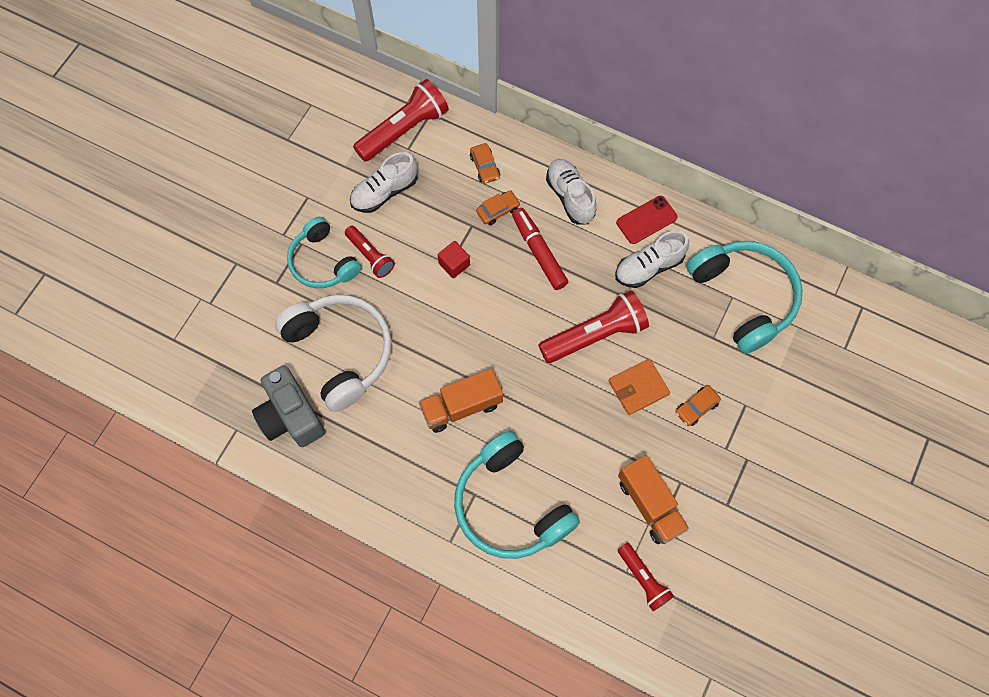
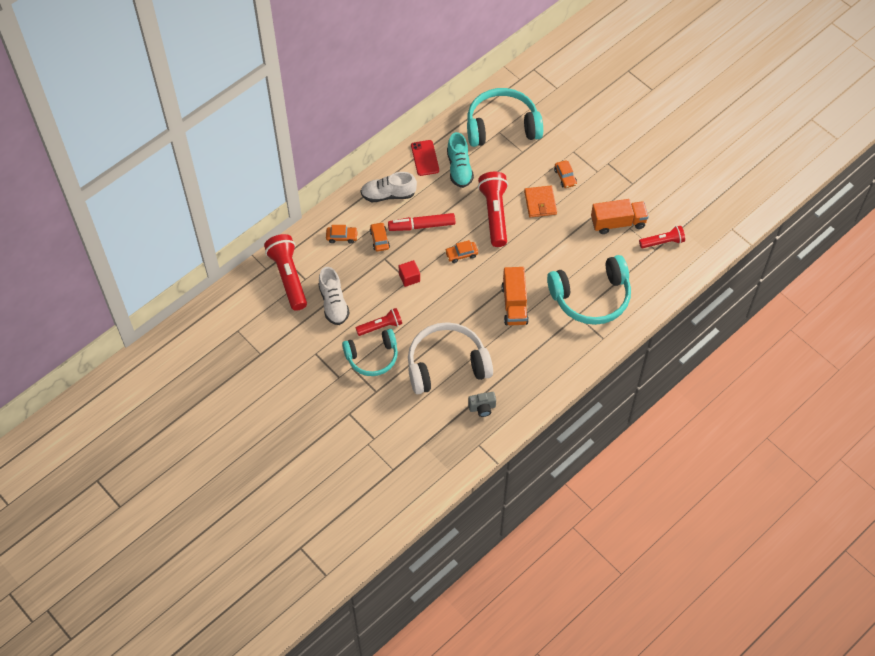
camera: 70 degrees left, 10 degrees down
(291, 416) = (482, 408): grey camera -> grey camera, size x0.51
(514, 314) = (461, 254): none -> orange car
(648, 267) = (459, 168): white shoe -> turquoise shoe

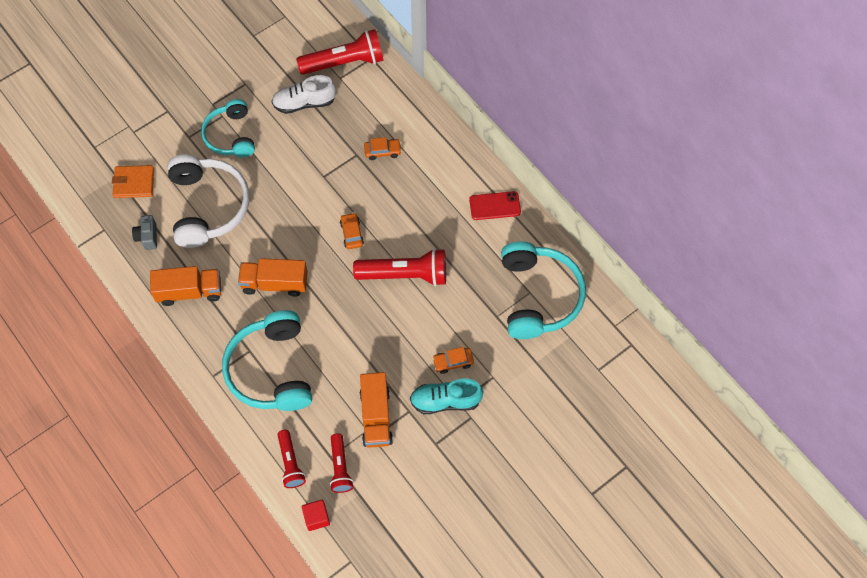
camera: 95 degrees right, 5 degrees up
(342, 237) = (391, 115): orange car -> none
(380, 326) = (268, 145): red flashlight -> red flashlight (290, 463)
(388, 195) = (444, 164): white shoe -> none
(409, 278) = (327, 178): red cube -> red cube (316, 518)
(421, 226) = (396, 195): red marker -> none
(459, 168) = (476, 242): turquoise shoe -> turquoise shoe (445, 401)
(530, 366) = (189, 291): none -> orange truck
(540, 203) = (416, 328): orange wallet -> orange wallet (134, 183)

